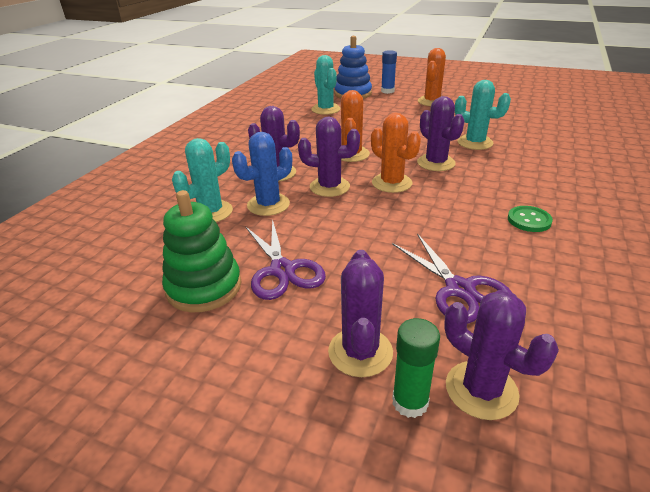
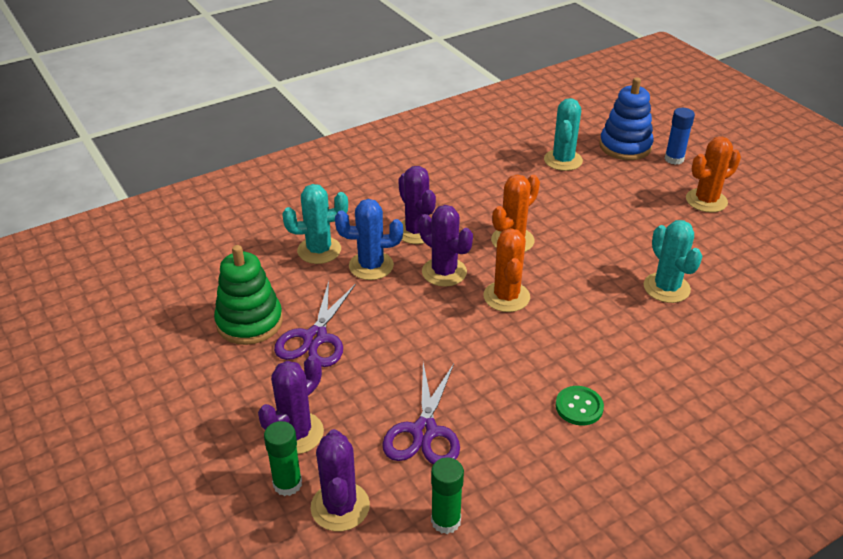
camera: 35 degrees right, 5 degrees up
(436, 163) = (583, 294): purple cactus -> none
(570, 344) = (446, 521): none -> green glue stick

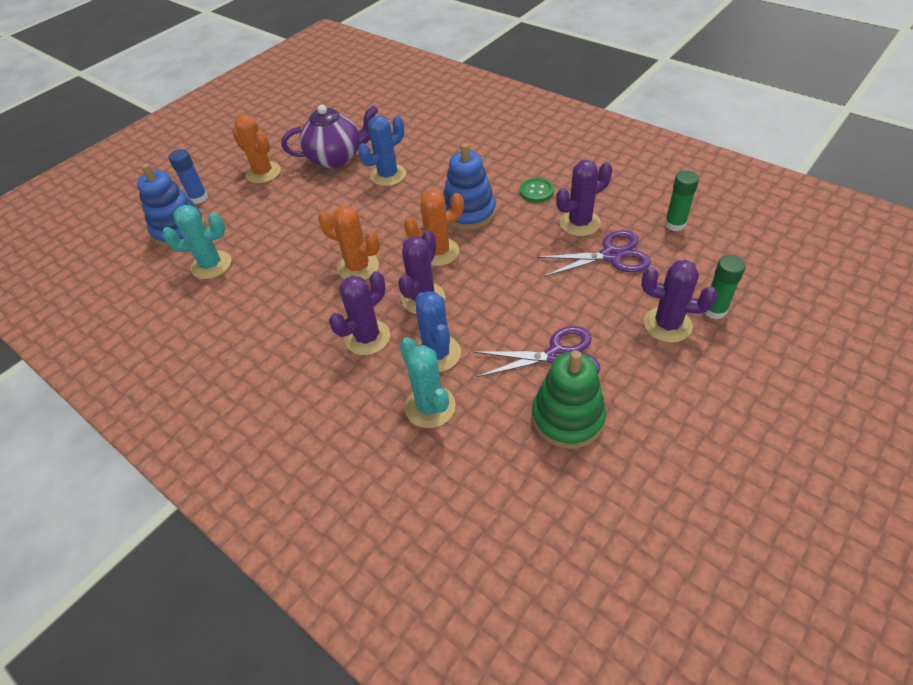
camera: 105 degrees left, 10 degrees up
(340, 506) = (707, 275): purple cactus -> purple cactus (579, 223)
(563, 335) = (469, 213): none -> blue stacking toy
(666, 288) = (388, 175): turquoise cactus -> blue cactus
(718, 255) = (336, 158): none -> purple teapot

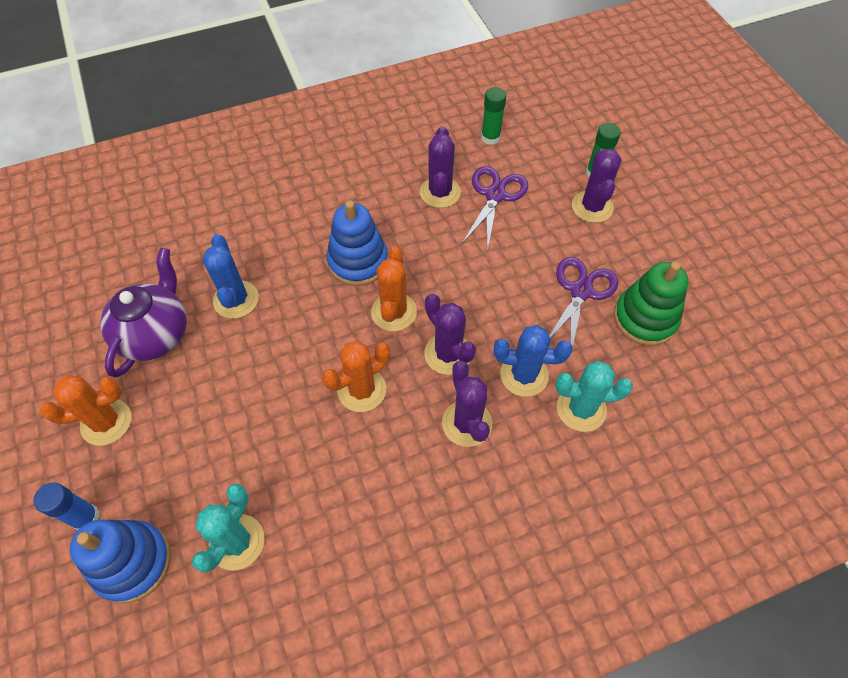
camera: 65 degrees left, 10 degrees up
(536, 191) = (373, 198): green button -> none
(667, 325) = (592, 207): purple cactus -> purple cactus turned 45 degrees counterclockwise

